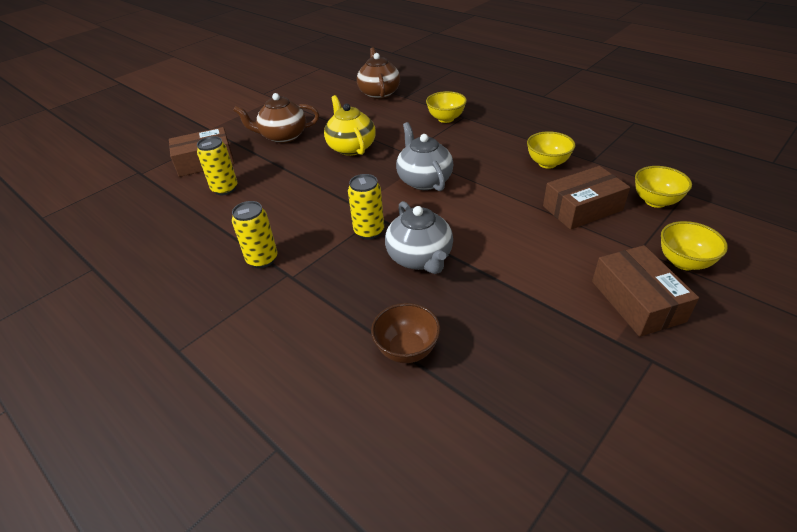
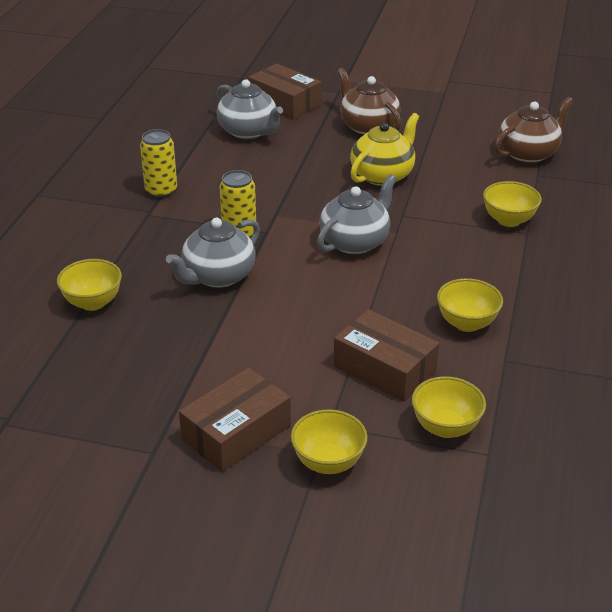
camera: 60 degrees right, 5 degrees down
(225, 189) = (249, 132): yellow can -> grey teapot
(407, 349) = (93, 303): brown bowl -> yellow bowl

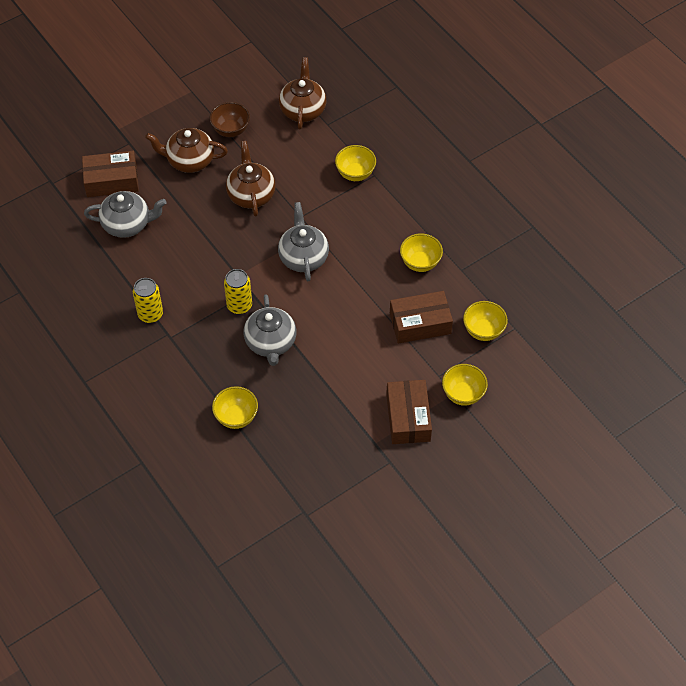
camera: 50 degrees left, 20 degrees up
(383, 175) = (251, 194): yellow teapot -> brown teapot
(437, 130) = (231, 130): none -> brown bowl

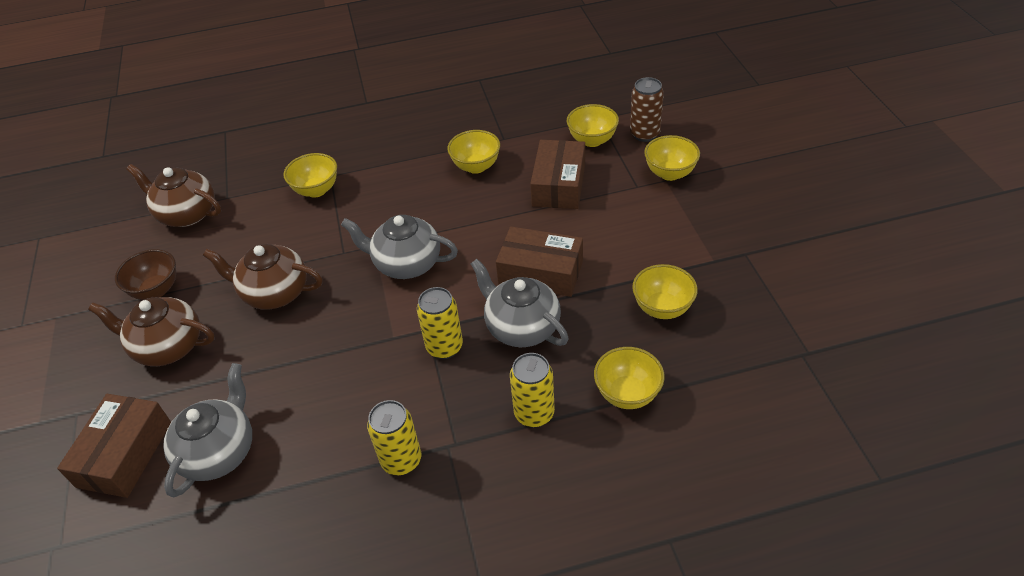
camera: 65 degrees left, 10 degrees down
(189, 160) = (168, 347): brown teapot -> brown teapot turned 75 degrees clockwise
(204, 371) = (534, 413): none -> yellow can
(270, 343) = (521, 327): grey teapot -> grey teapot turned 150 degrees counterclockwise
(316, 420) = (662, 308): none -> yellow bowl
(408, 418) = (686, 224): brown box -> brown box (541, 272)
(506, 365) = (644, 134): none -> brown can

